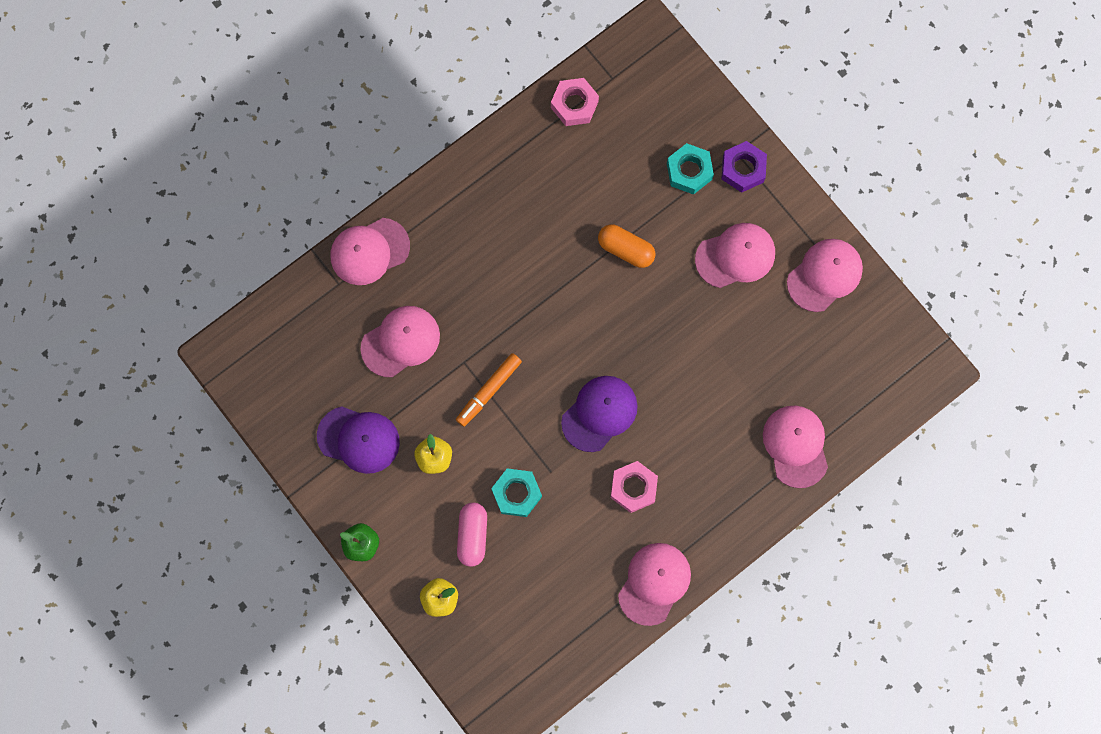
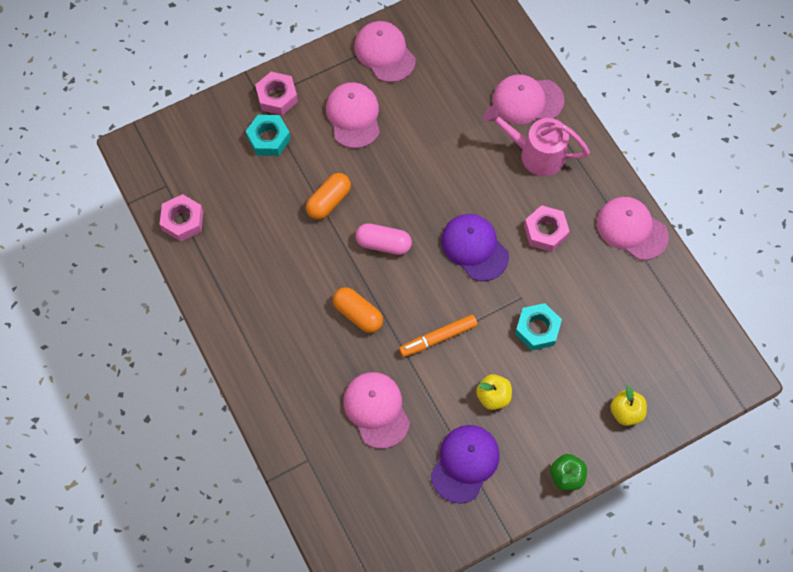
camera: 80 degrees left, 10 degrees down
(369, 251) = (282, 425): pink cap -> none
(472, 535) = (570, 374): pink capsule -> pink capsule (383, 244)
(489, 391) = (438, 338): orange marker -> orange marker turned 105 degrees clockwise
(501, 304) = (358, 314): none -> orange capsule
(728, 464) = (535, 154): none -> pink watering can
(743, 169) = (277, 97): purple nut -> pink nut

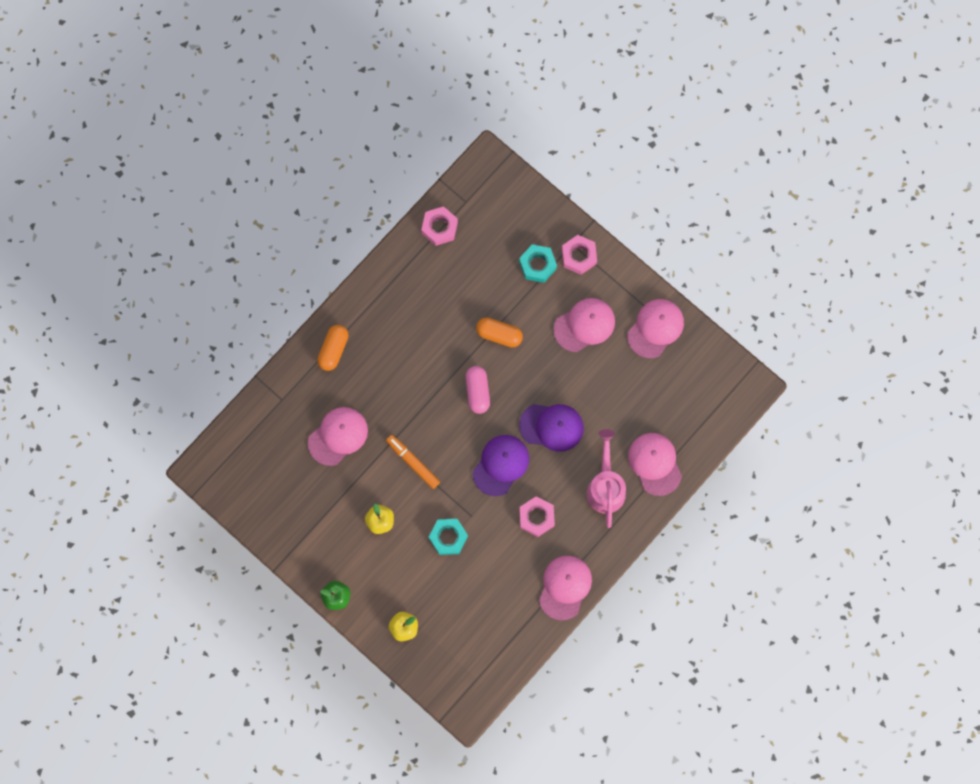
camera: 70 degrees right, 10 degrees up
(358, 314) = (410, 393): orange capsule -> orange capsule (333, 350)
(465, 463) = (319, 517): purple cap -> purple cap (551, 427)

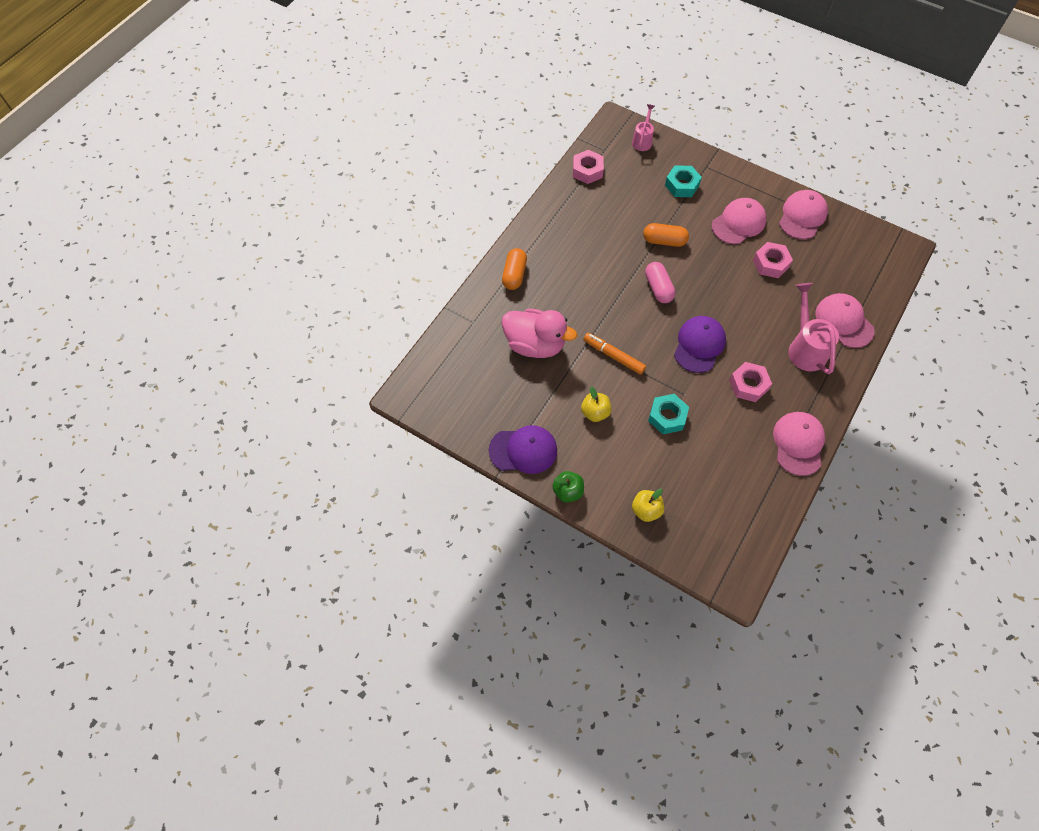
camera: 10 degrees left, 15 degrees down
(338, 436) = (535, 344): pink cap -> pink duck
(510, 196) = (642, 140): none -> pink watering can
(551, 427) = (736, 306): purple cap -> purple cap (523, 450)
(579, 256) = (715, 174): pink nut -> pink nut (770, 263)

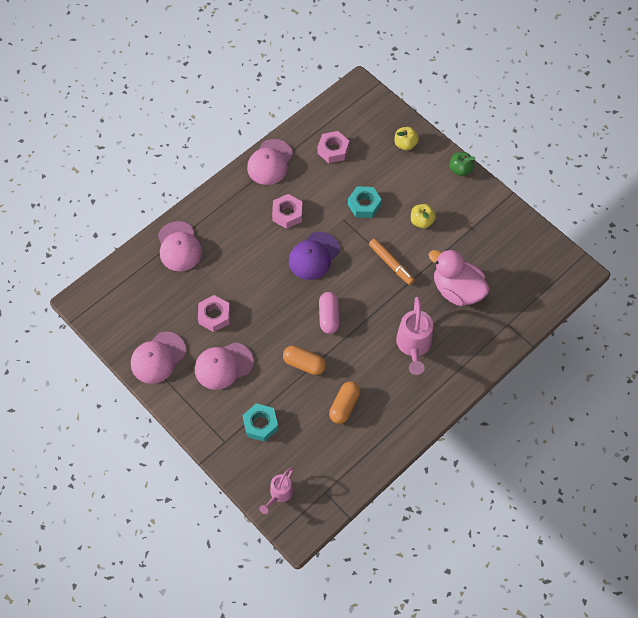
camera: 165 degrees left, 0 degrees up
(514, 275) = (460, 363): orange capsule -> orange capsule (344, 406)
(523, 450) = (487, 206): purple cap -> none
(587, 171) = (353, 468): pink nut -> pink nut (333, 150)
(805, 348) = (225, 232): pink watering can -> pink watering can (413, 346)

